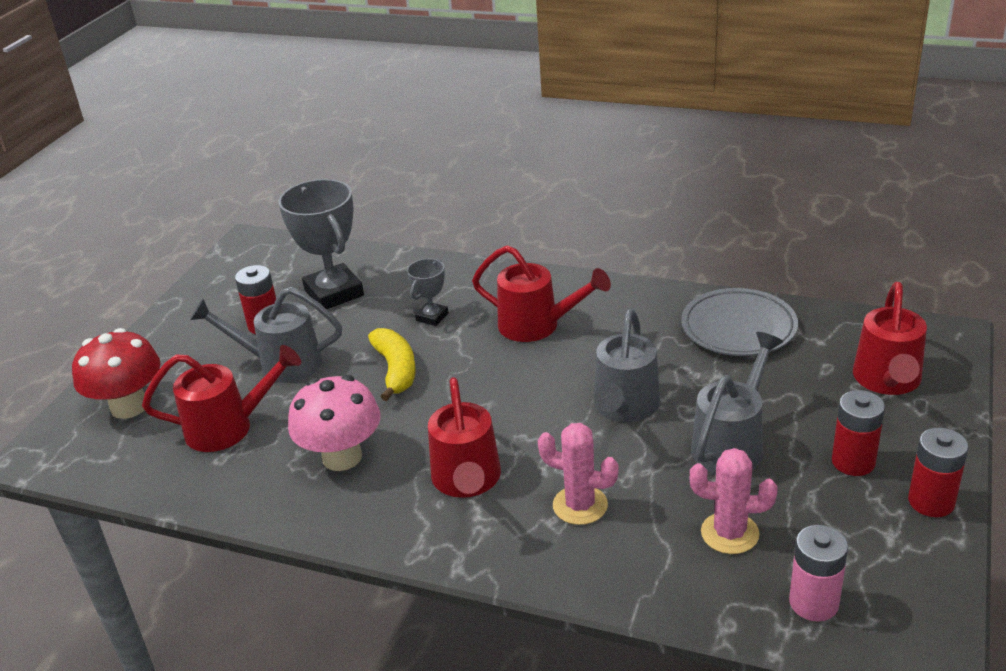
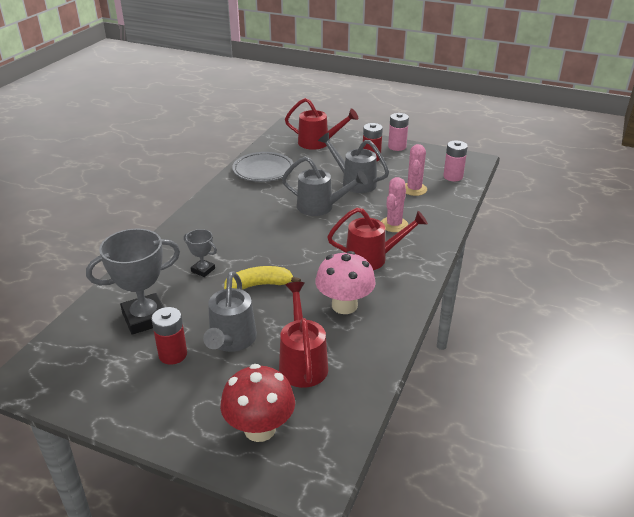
camera: 90 degrees left, 0 degrees up
(537, 326) = (233, 230): red watering can -> none
(931, 502) = (397, 147): red battery -> pink battery

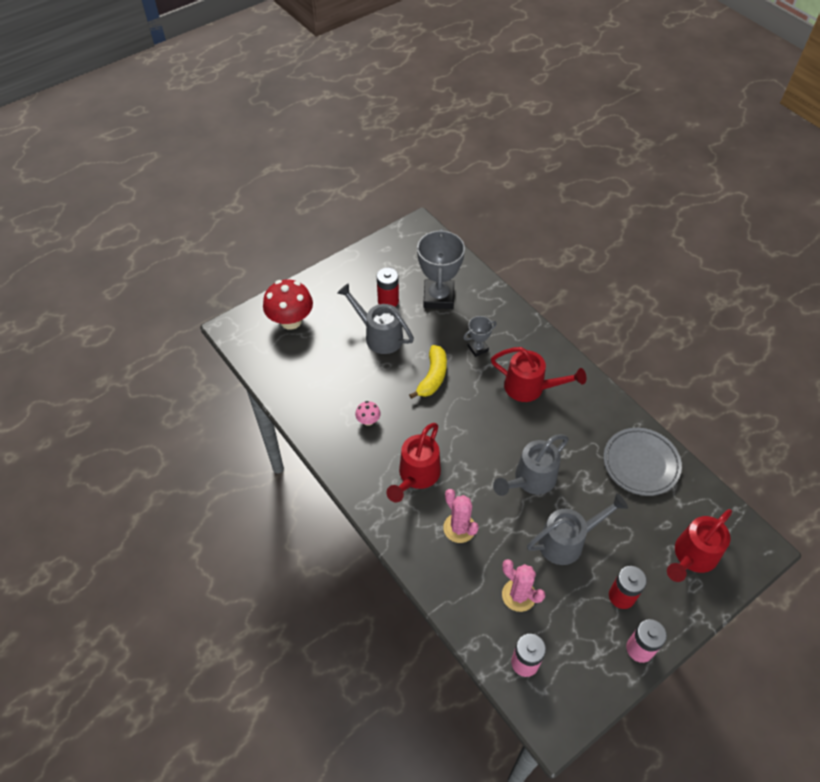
camera: 120 degrees right, 20 degrees up
(302, 362) = (328, 366): red watering can -> red watering can (530, 388)
(344, 305) = (368, 420): pink mushroom -> pink mushroom, size x0.47

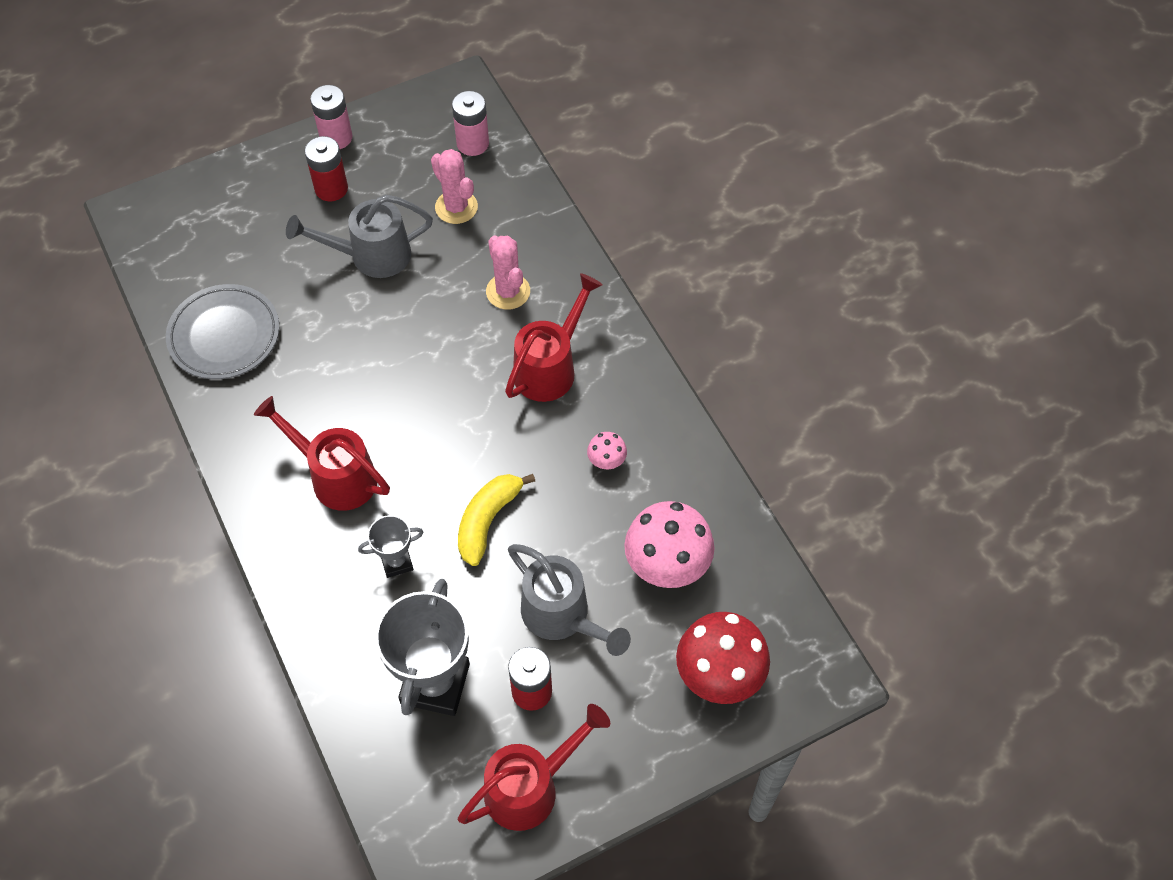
camera: 170 degrees left, 5 degrees up
(324, 368) = (667, 565): none -> pink mushroom
(530, 480) = (389, 338): grey watering can -> none
(692, 556) = (221, 216): red watering can -> red watering can (530, 787)

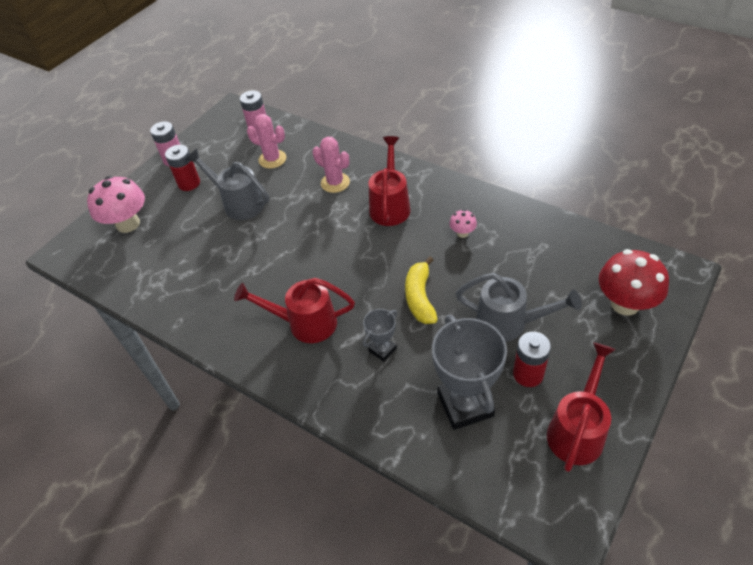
camera: 25 degrees left, 10 degrees down
(224, 336) = (173, 285): grey plate -> none
(371, 255) = (239, 203): grey watering can -> grey watering can turned 75 degrees clockwise
(667, 565) = (543, 265): pink mushroom -> pink mushroom (128, 224)

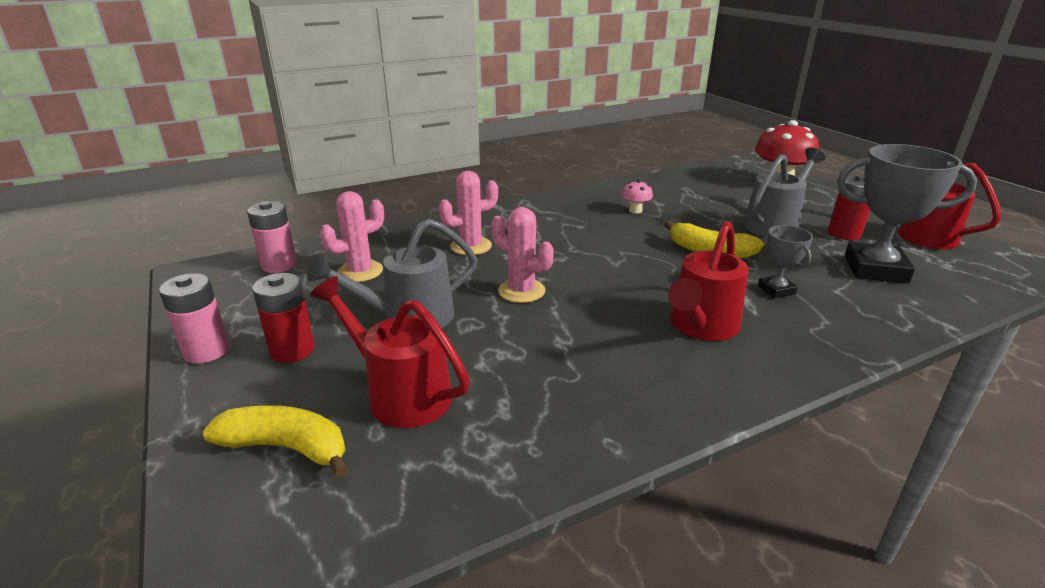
camera: 65 degrees left, 20 degrees down
(128, 224) = (286, 447): pink mushroom -> yellow banana
(295, 230) = (521, 291): none -> pink cactus
(390, 205) = (552, 229): red watering can -> red watering can (401, 393)

